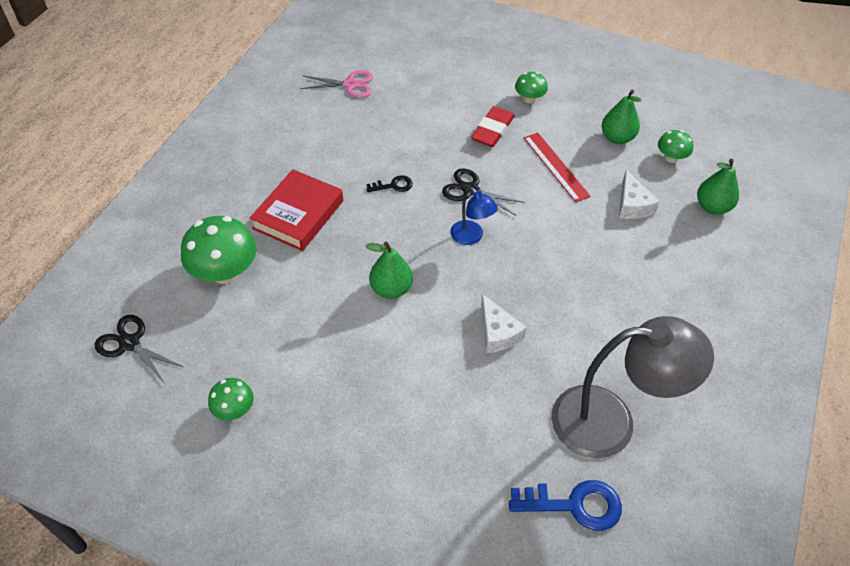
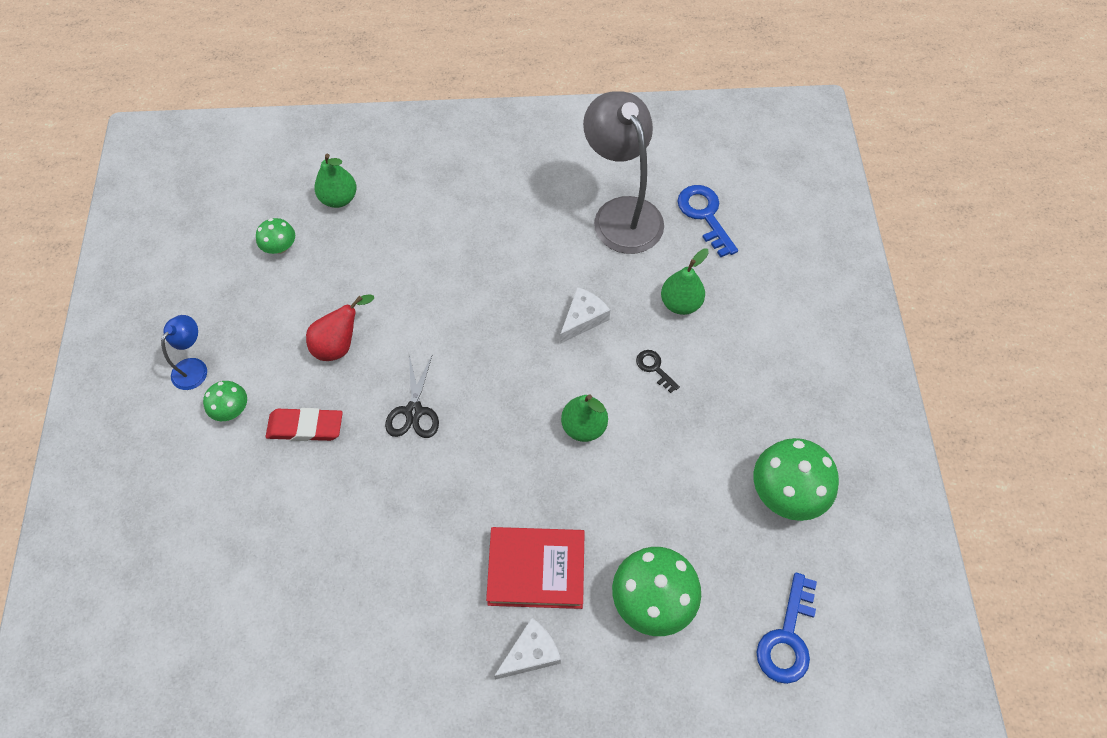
camera: 115 degrees left, 10 degrees up
(130, 343) = (787, 637): black scissors -> blue key
(234, 409) = (787, 492): green mushroom -> green mushroom, size x1.85
(350, 85) = (283, 635): pink scissors -> none
(393, 185) = (444, 491): black key -> black key (654, 368)
(471, 237) = (481, 384): blue lamp -> blue lamp (194, 367)
(555, 166) = (339, 344): red ruler -> red pear
(617, 138) = (268, 302): green pear -> green pear (680, 303)
(632, 205) = (367, 262): white cheese -> white cheese (531, 653)

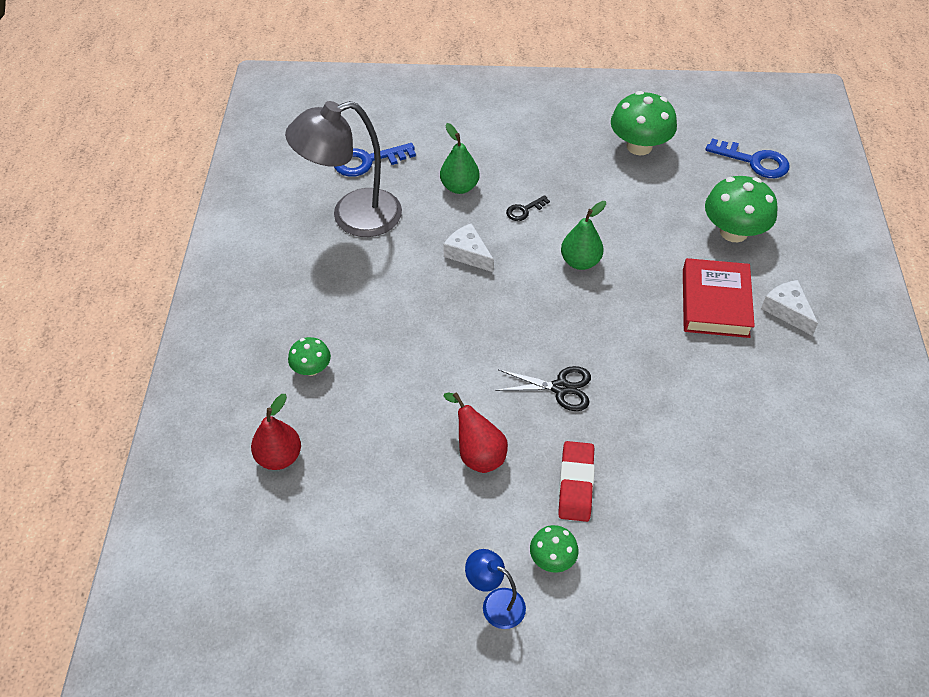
camera: 85 degrees left, 10 degrees down
(280, 247) = (337, 517): green mushroom -> green mushroom (311, 368)
(339, 199) = (279, 457): green pear -> red pear

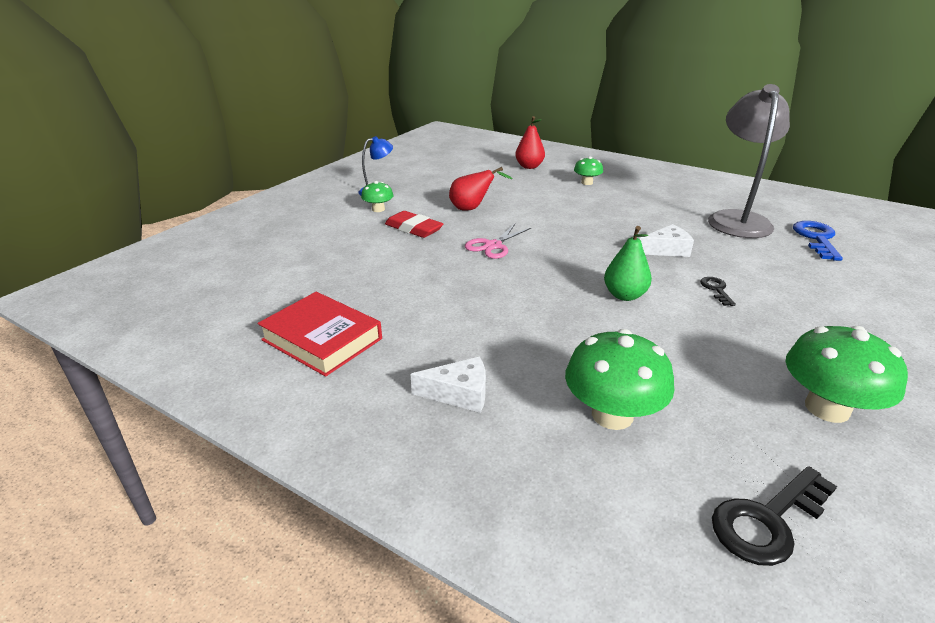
camera: 120 degrees right, 20 degrees down
(459, 187) = (765, 268): green pear -> none
(560, 388) = (493, 246): black scissors -> pink scissors
(715, 303) = (512, 349): red book -> red book (322, 339)
(754, 161) = (768, 520): blue key -> black key

